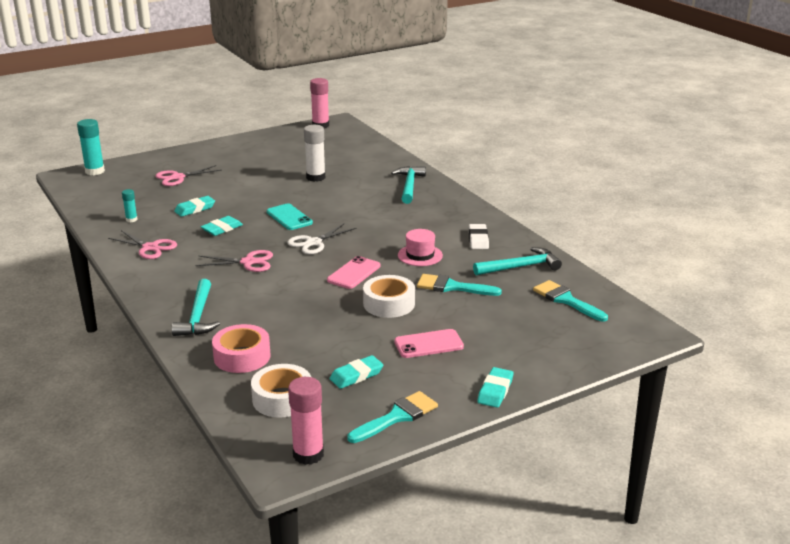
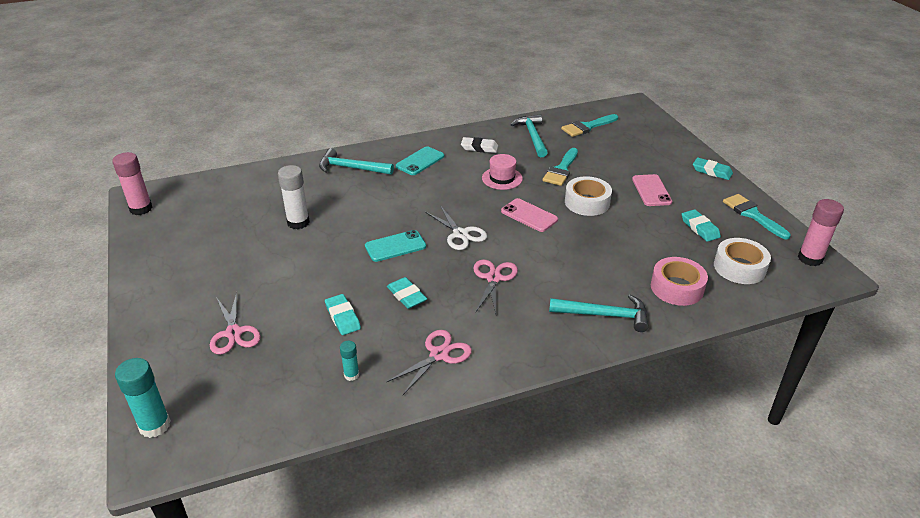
camera: 80 degrees left, 10 degrees up
(435, 213) = (420, 161): none -> turquoise phone

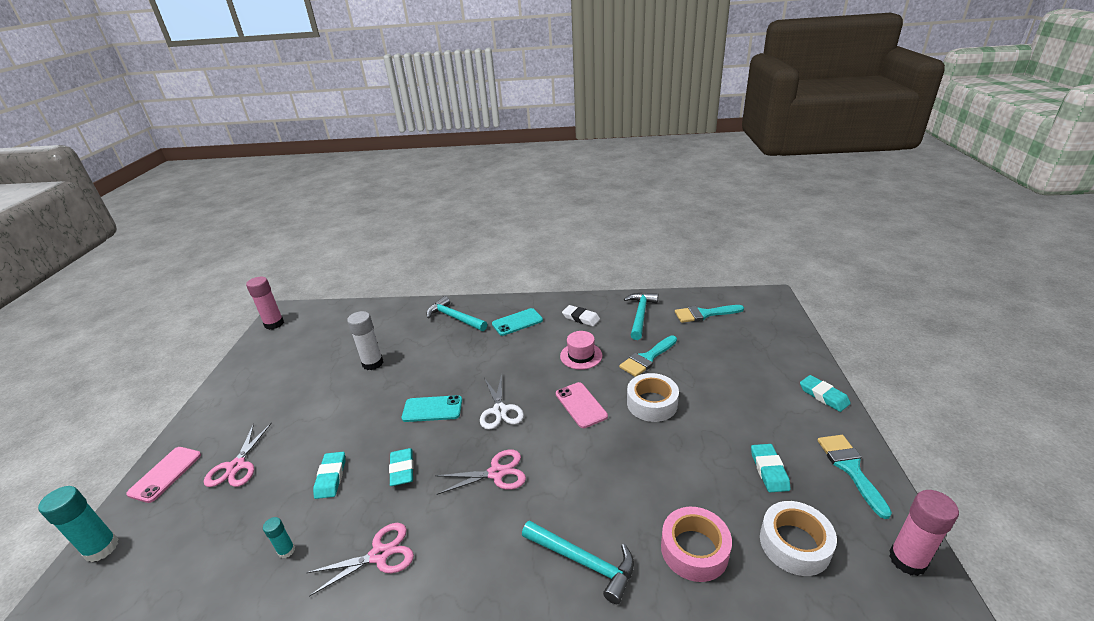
camera: 25 degrees right, 5 degrees down
(493, 278) = (496, 473): pink scissors -> pink scissors turned 45 degrees clockwise
(651, 190) = (734, 405): pink phone -> pink phone (165, 474)

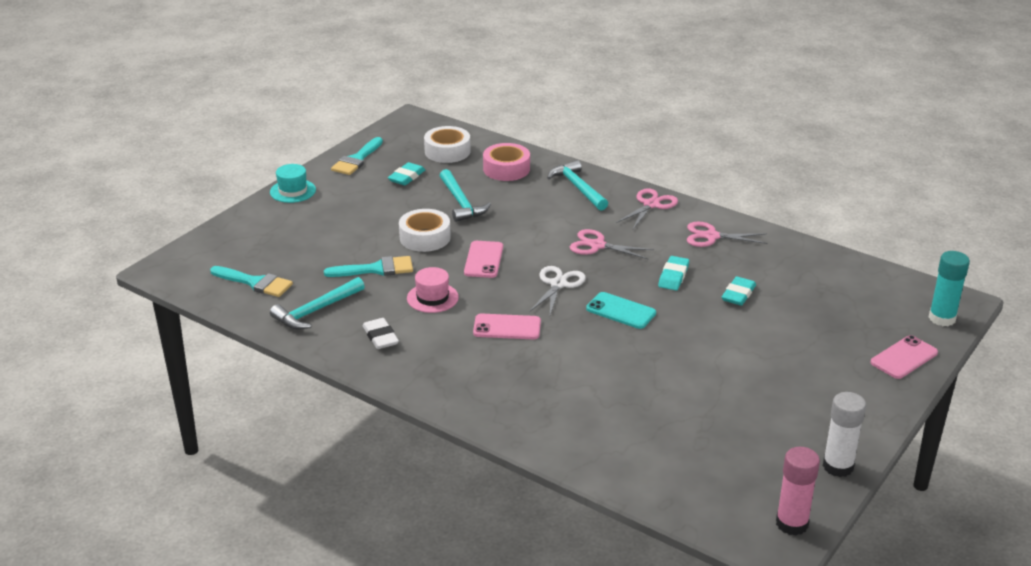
camera: 150 degrees left, 0 degrees up
(236, 466) = (830, 337): pink scissors -> pink scissors (651, 205)
(286, 551) = (781, 262): turquoise glue stick -> none
(373, 363) = (662, 388): white glue stick -> white glue stick (838, 466)
(455, 318) = (524, 408): turquoise hammer -> turquoise hammer (461, 203)
(508, 358) = (507, 327): none -> pink phone
(517, 322) = (455, 365): turquoise phone -> none
(823, 395) = (293, 191): turquoise eraser -> turquoise hat
(907, 560) = (400, 128): pink glue stick -> none

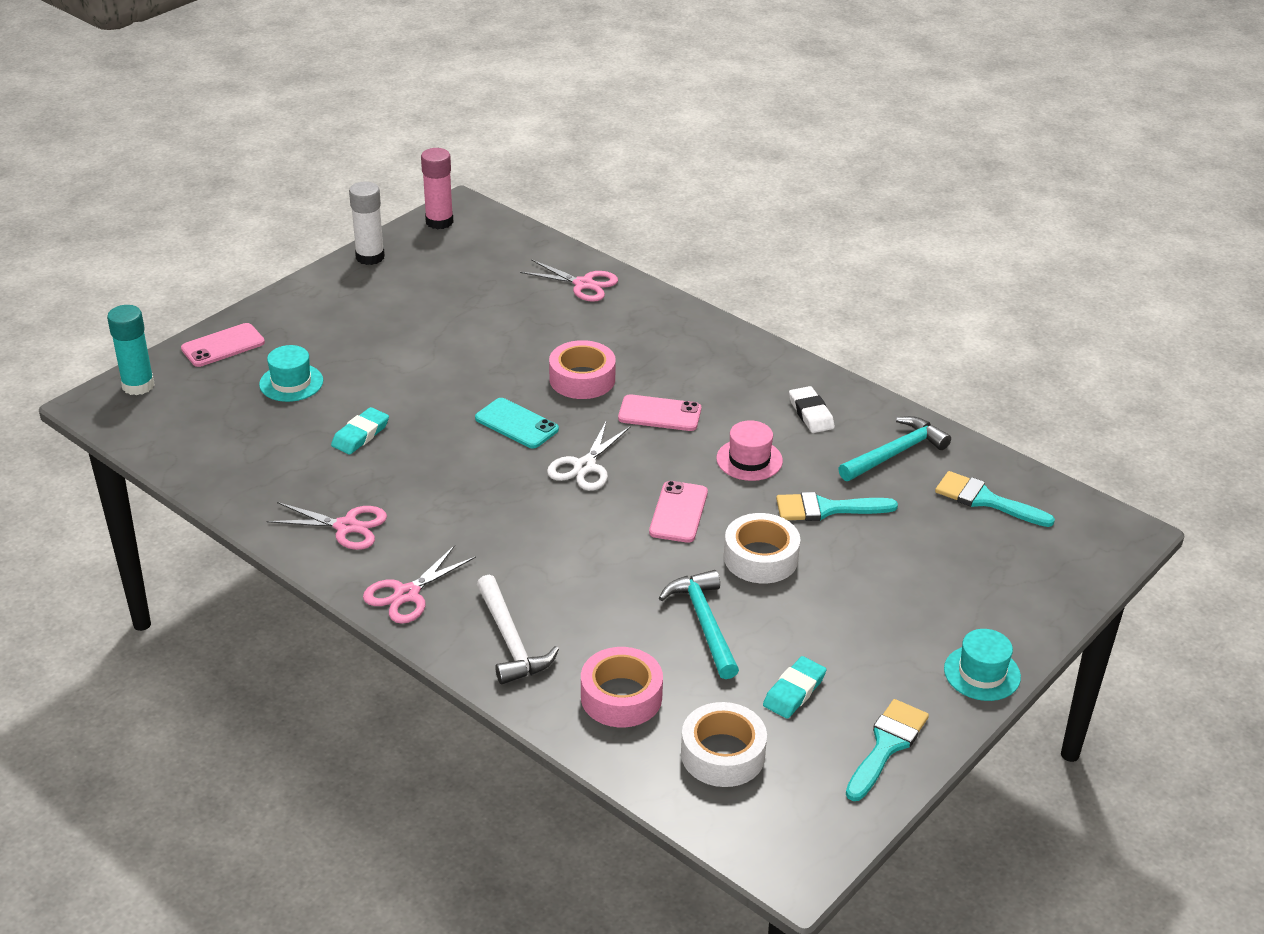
camera: 175 degrees left, 5 degrees up
(578, 187) = (510, 641): turquoise hammer -> white hammer
(578, 352) = (582, 379): none -> pink tape
(597, 245) = (514, 524): pink scissors -> pink scissors (583, 284)
(673, 276) = (430, 466): turquoise eraser -> none
(821, 330) = (291, 383): none -> turquoise hat

